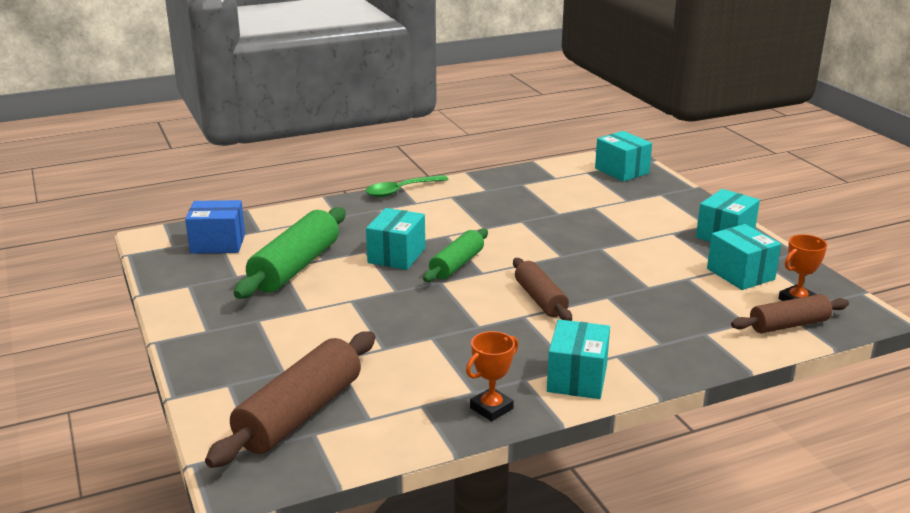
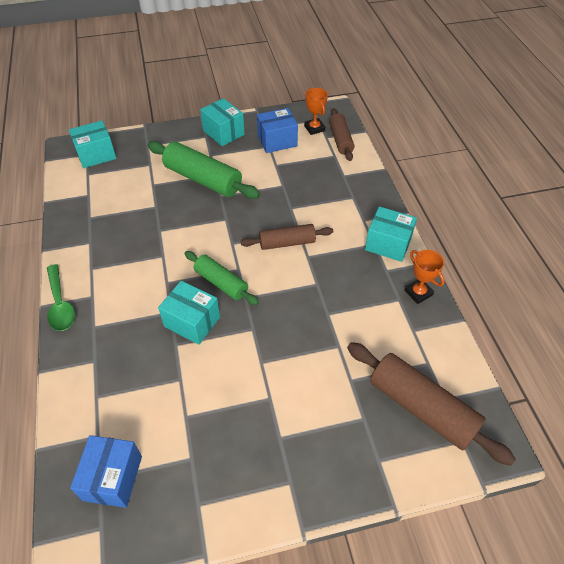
camera: 80 degrees left, 25 degrees up
(295, 267) = (189, 404): green rolling pin -> green rolling pin (203, 179)
(740, 274) = (277, 141): turquoise box -> blue box

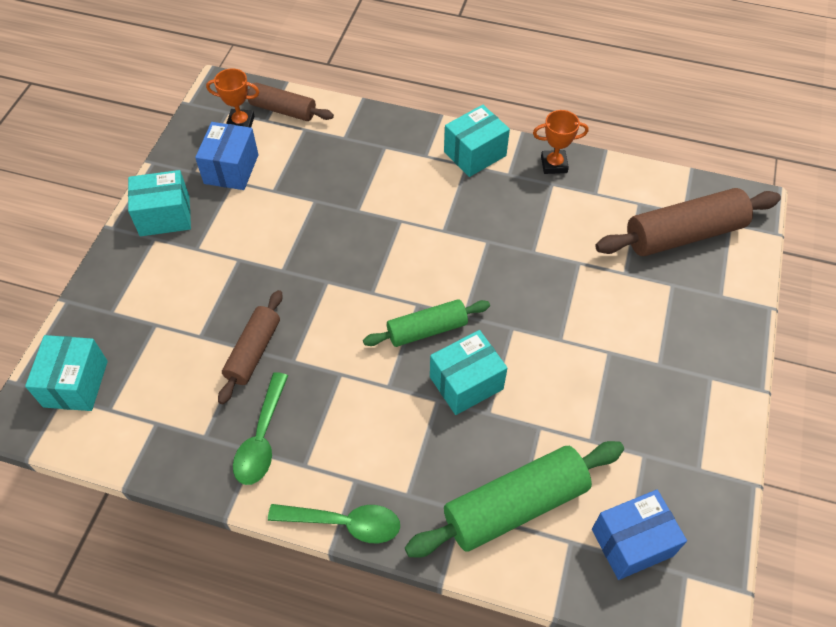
camera: 60 degrees left, 5 degrees up
(99, 241) = (262, 438): none -> green spoon
(113, 478) = (632, 542): blue box -> blue box turned 60 degrees counterclockwise
(203, 179) = (237, 276): green rolling pin -> green rolling pin (515, 506)
(287, 243) = (410, 239): brown rolling pin -> brown rolling pin (253, 351)

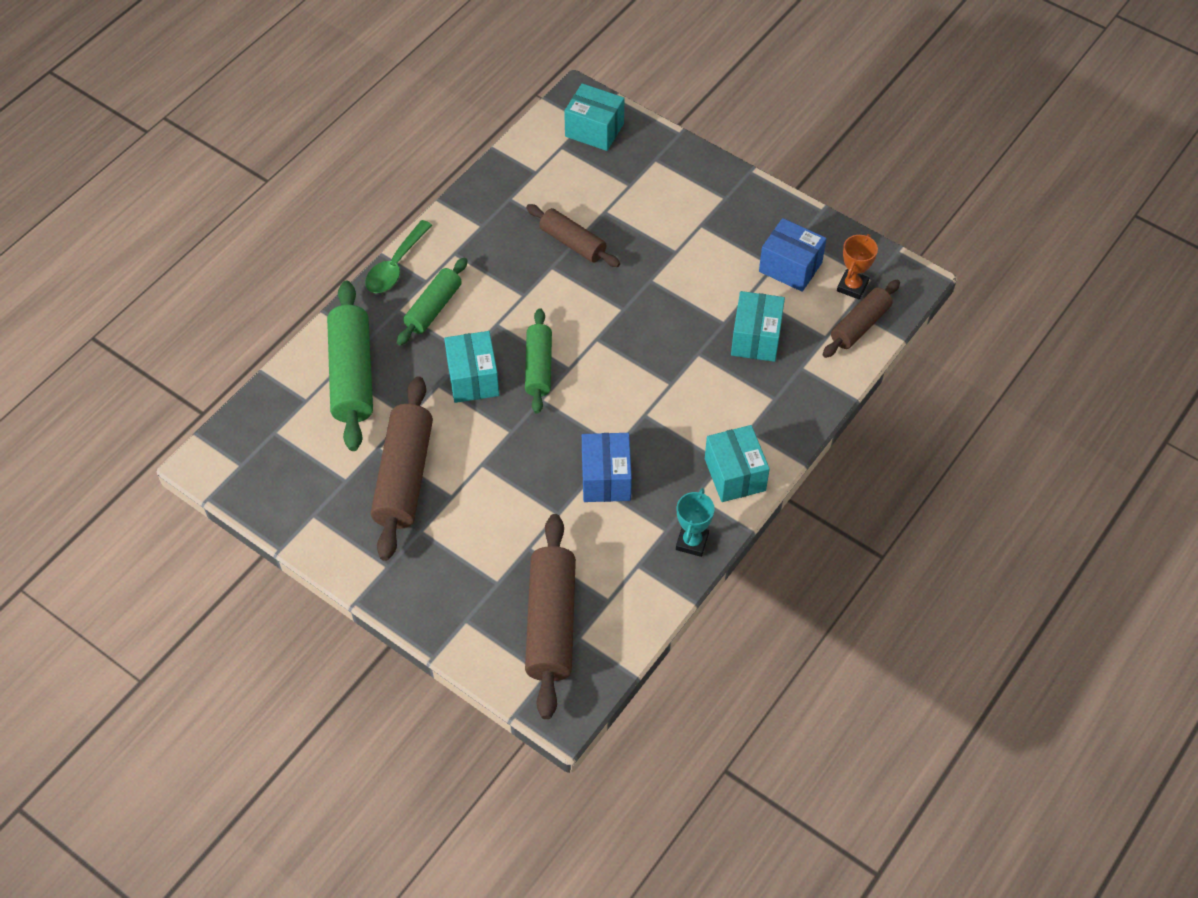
camera: 110 degrees right, 0 degrees up
(165, 216) = (749, 209): turquoise box -> turquoise box (756, 338)
(262, 438) = (490, 232): green spoon -> none
(390, 457) = (433, 308): none -> green rolling pin
(554, 164) = (692, 542): orange trophy -> turquoise trophy
(610, 401) = (404, 476): none -> brown rolling pin
(632, 542) = (283, 440): blue box -> blue box (606, 478)

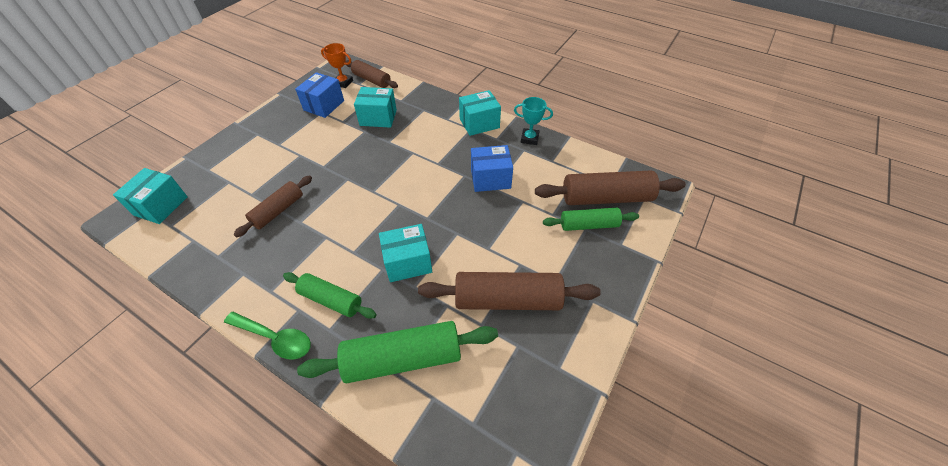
camera: 95 degrees left, 5 degrees down
(539, 367) = (397, 221): green rolling pin -> green rolling pin (588, 225)

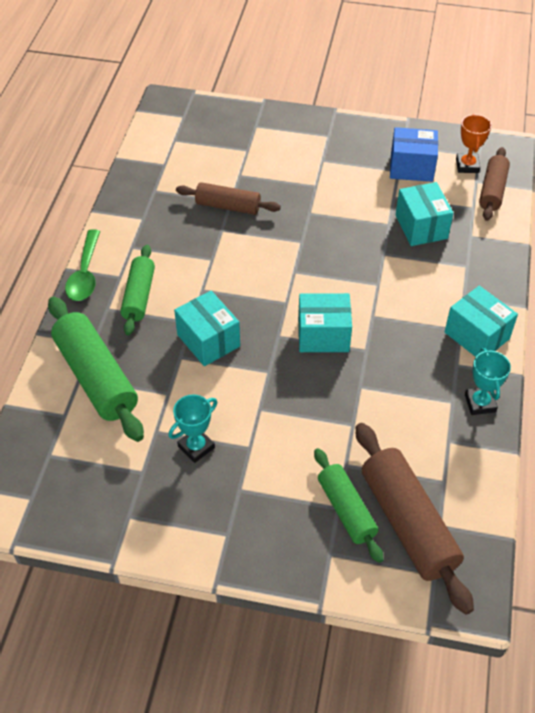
camera: 70 degrees right, 0 degrees up
(161, 206) = (193, 120): turquoise box -> turquoise box (323, 335)
(490, 179) = (374, 379): blue box -> none
(507, 299) = (196, 447): brown rolling pin -> turquoise trophy

